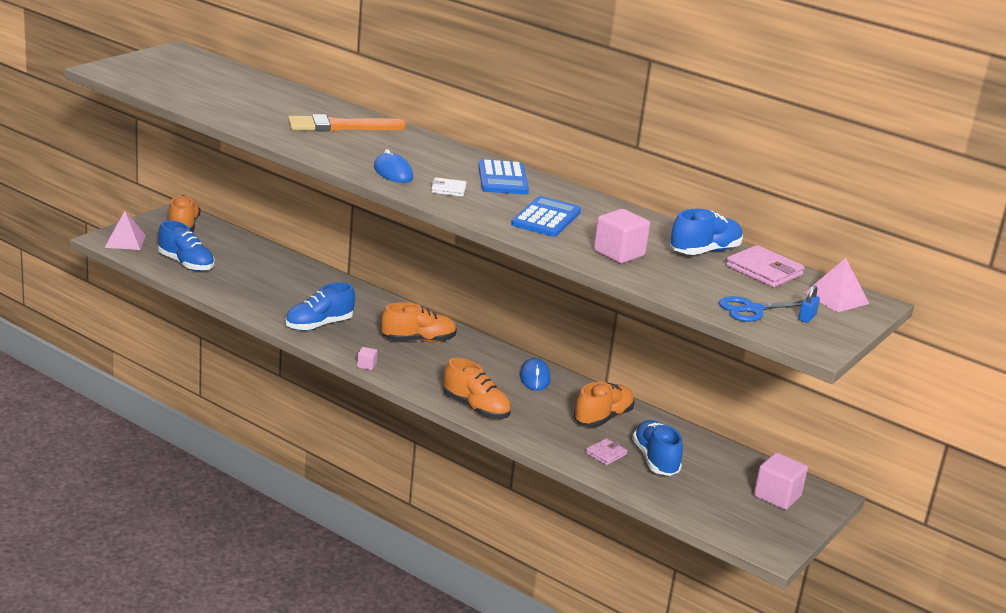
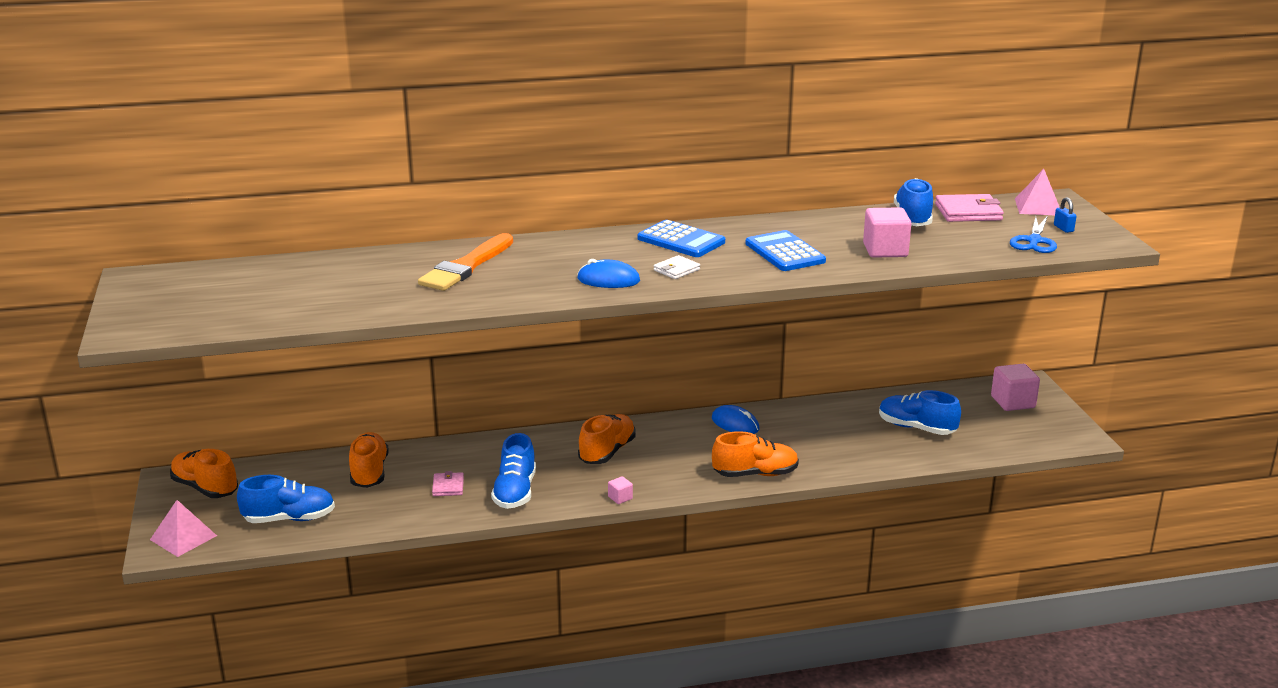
camera: 45 degrees left, 0 degrees up
(603, 418) = (831, 422): orange shoe -> orange shoe (369, 472)
(606, 454) = (887, 445): pink wallet -> pink wallet (448, 486)

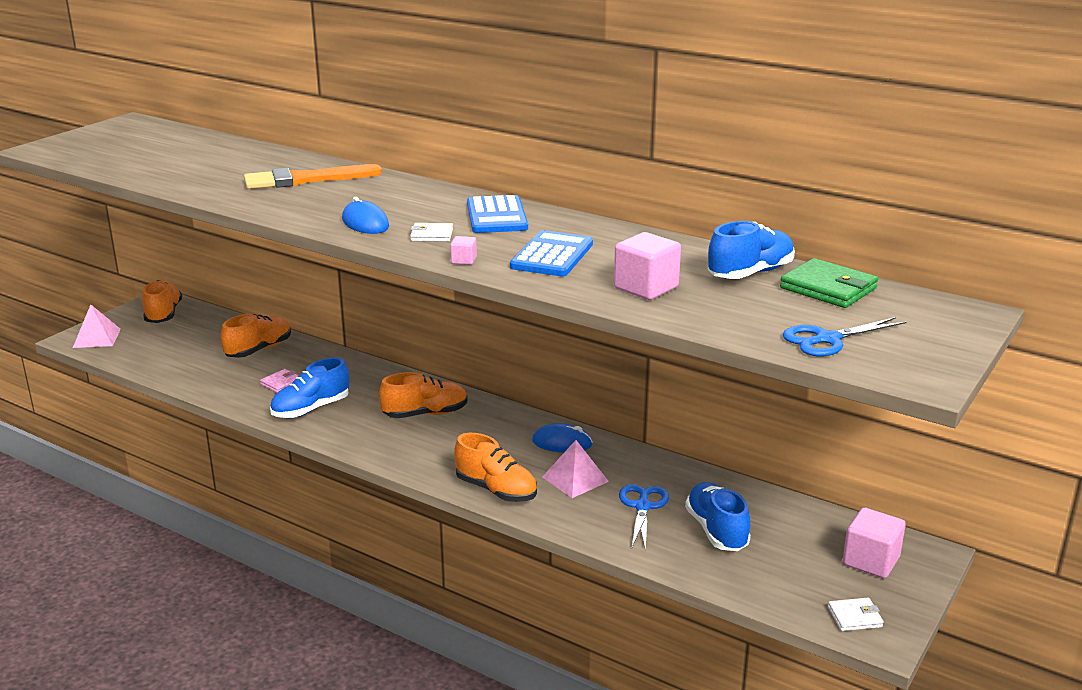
camera: 45 degrees right, 0 degrees up
(289, 519) = (163, 356): blue shoe -> none
(620, 498) = (365, 452): pink cube -> pink cube (463, 260)
(735, 424) = (562, 443): blue mouse -> blue mouse turned 75 degrees counterclockwise
(855, 436) = (642, 507): none -> blue scissors
(968, 212) = (828, 288): pink wallet -> green wallet
(1038, 207) = (927, 312): pink pyramid -> pink pyramid (575, 479)
(1055, 435) = (854, 617): none -> white wallet
(1063, 228) = (898, 342): blue padlock -> none

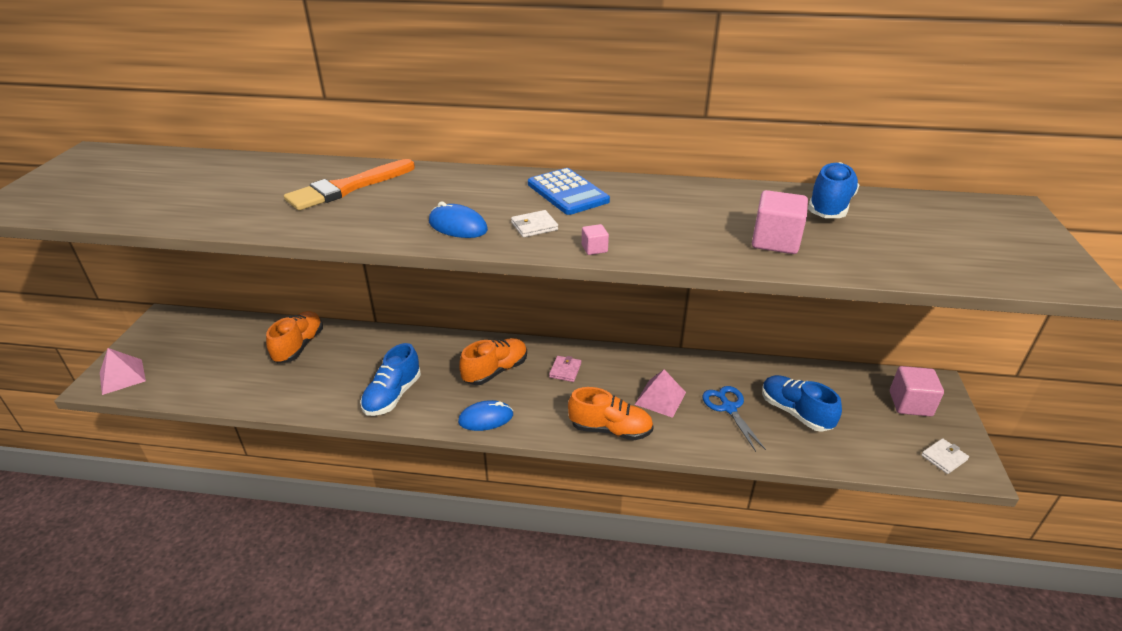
camera: 25 degrees left, 10 degrees up
(163, 314) = (177, 332): orange shoe -> none
(281, 383) = (345, 376): pink wallet -> pink wallet (565, 370)
(552, 255) = (662, 225): blue calculator -> none
(562, 443) = (623, 366): blue mouse -> blue mouse (486, 418)
(827, 339) = (966, 260): blue scissors -> none
(828, 288) = (899, 208): green wallet -> none

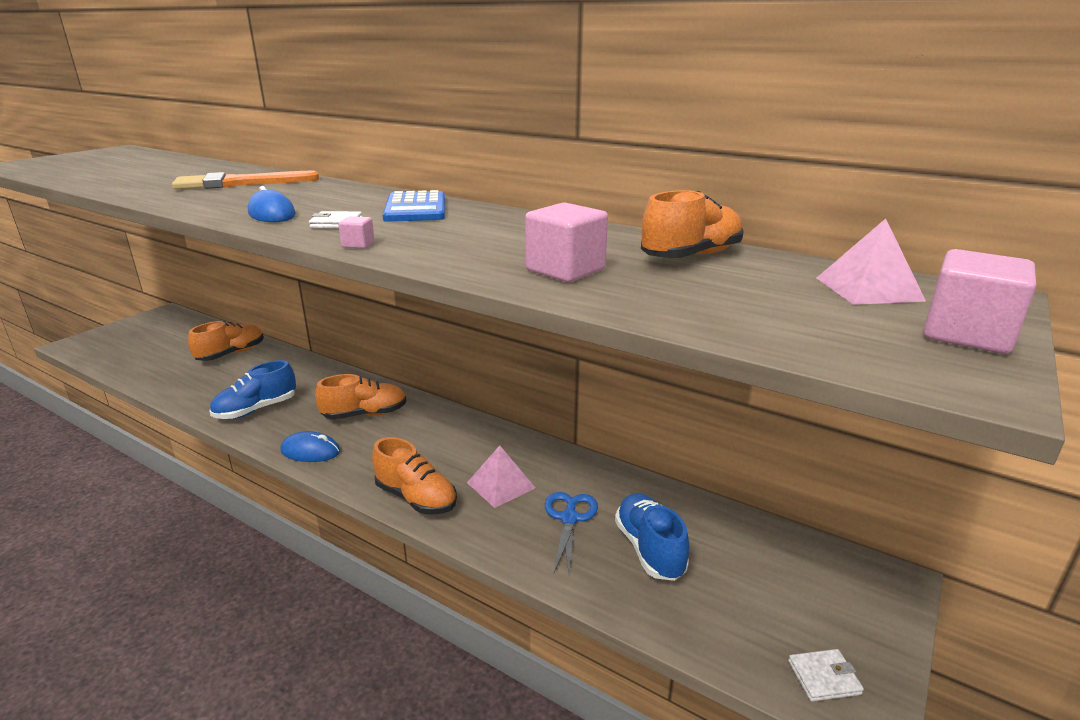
camera: 25 degrees right, 10 degrees down
(122, 376) = (91, 344): pink pyramid -> pink pyramid (868, 289)
(565, 370) = (430, 432): pink wallet -> none
(829, 206) = (691, 256): blue shoe -> orange shoe
(910, 404) = (828, 591): pink cube -> pink cube (966, 334)

